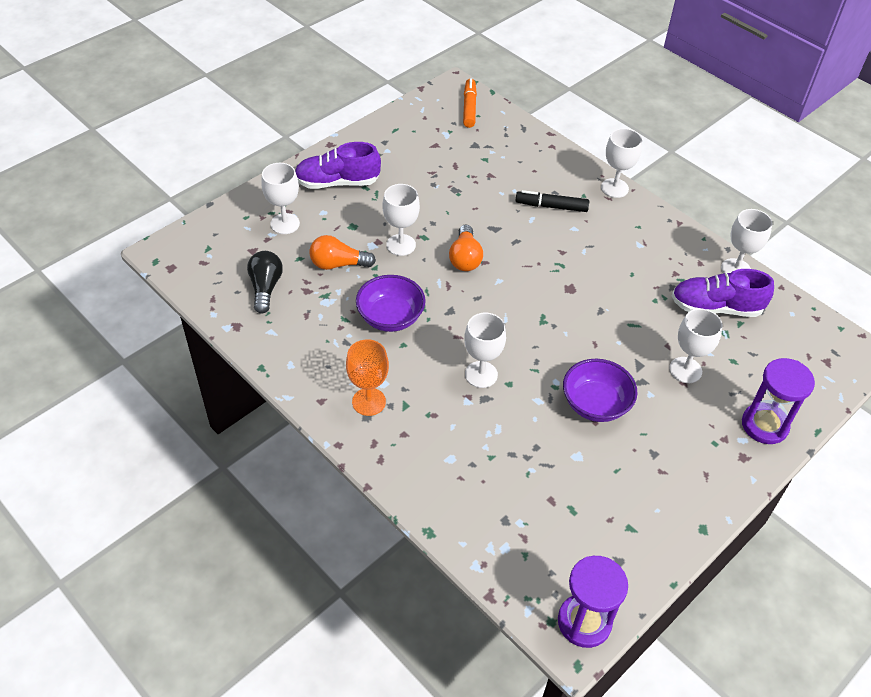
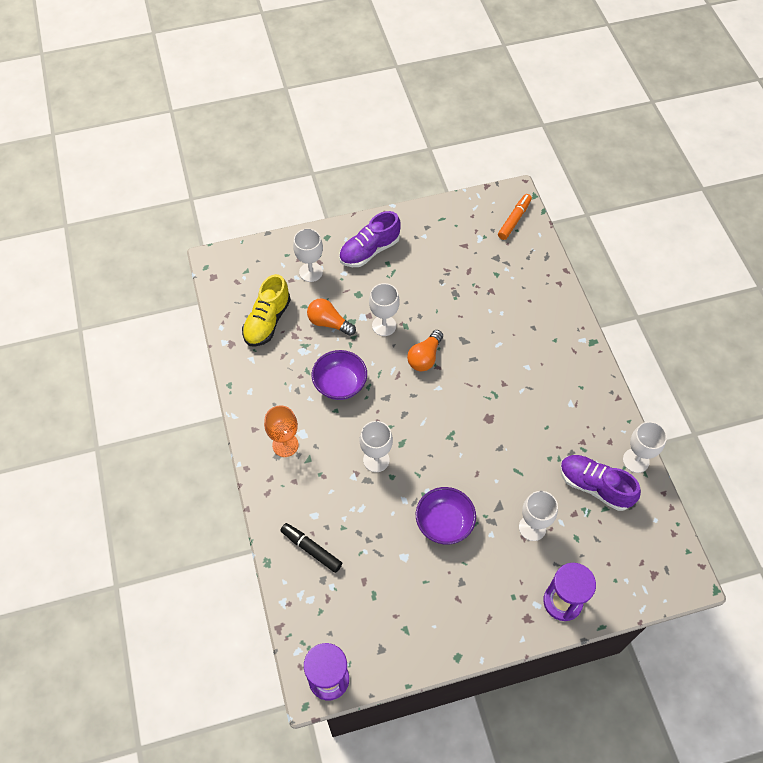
camera: 30 degrees right, 10 degrees up
(265, 288) = (267, 321): black light bulb -> yellow shoe
(337, 182) = (369, 250): purple shoe -> purple shoe turned 60 degrees counterclockwise
(551, 206) = (522, 339): black marker -> black marker (311, 549)
(614, 188) = (585, 343): white goblet -> none

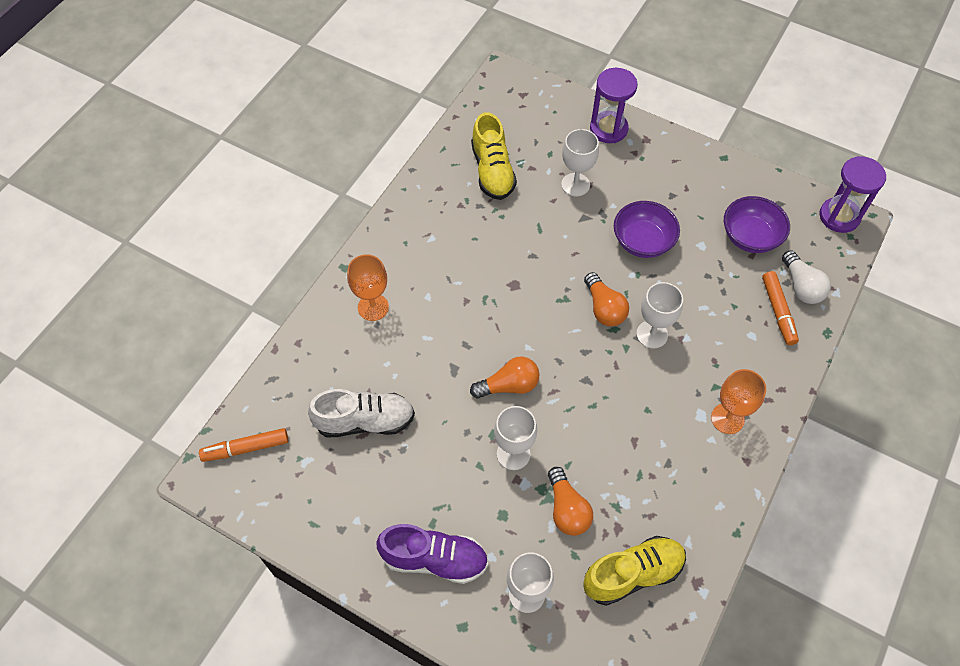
camera: 135 degrees left, 0 degrees up
(311, 549) = (778, 311): black marker -> orange marker
(311, 585) = (801, 286): none -> white light bulb
(340, 384) = (618, 432): purple bowl -> purple bowl (750, 237)
(421, 451) = (604, 308): none -> orange light bulb
(475, 277) = (365, 421): none -> white shoe
(547, 334) = (373, 307): none -> orange goblet
(594, 486) = (492, 171): purple shoe -> yellow shoe
(636, 460) = (438, 161): white goblet -> none

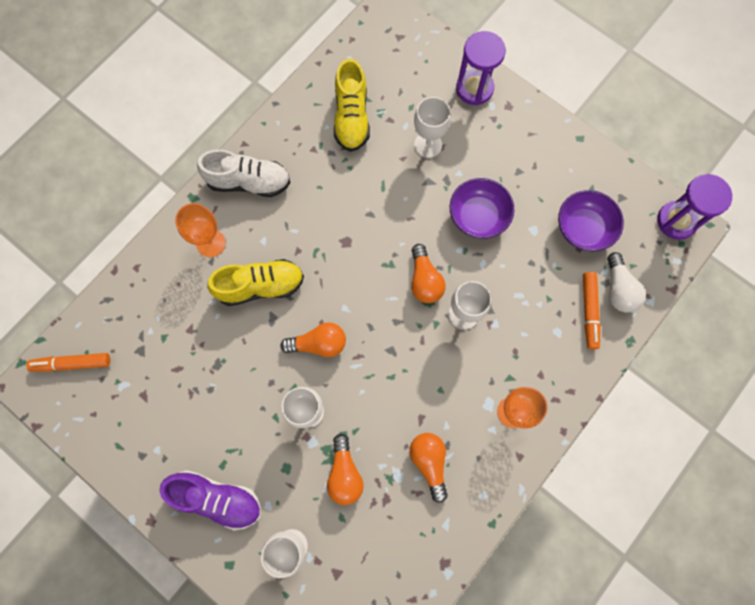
camera: 10 degrees right, 15 degrees up
(365, 421) = (182, 356): white shoe -> white shoe (249, 182)
(632, 574) = (389, 545): yellow shoe -> yellow shoe (260, 286)
(654, 483) = (429, 462): none -> orange light bulb

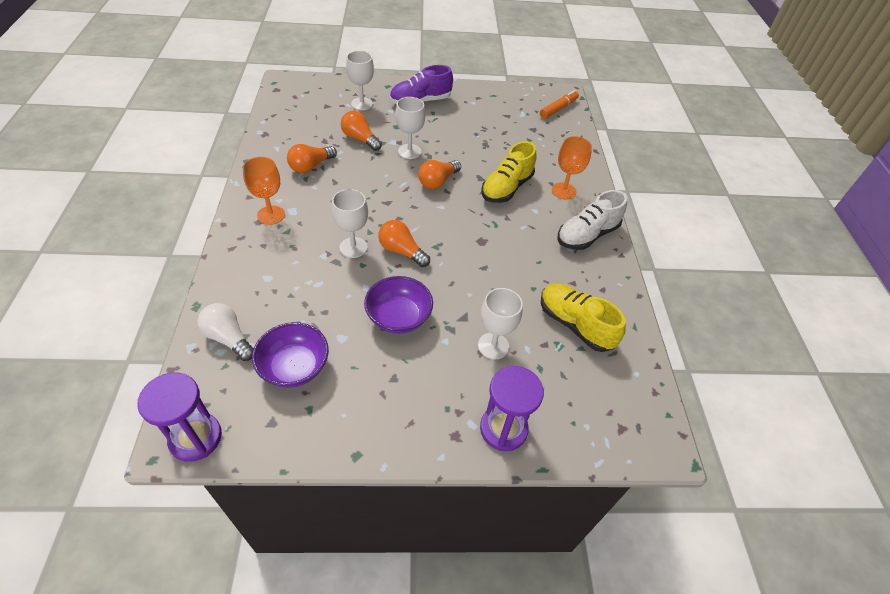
camera: 135 degrees right, 25 degrees down
(429, 462) = (311, 166): orange light bulb -> orange light bulb turned 105 degrees clockwise
(589, 311) = (247, 306): orange marker -> none

